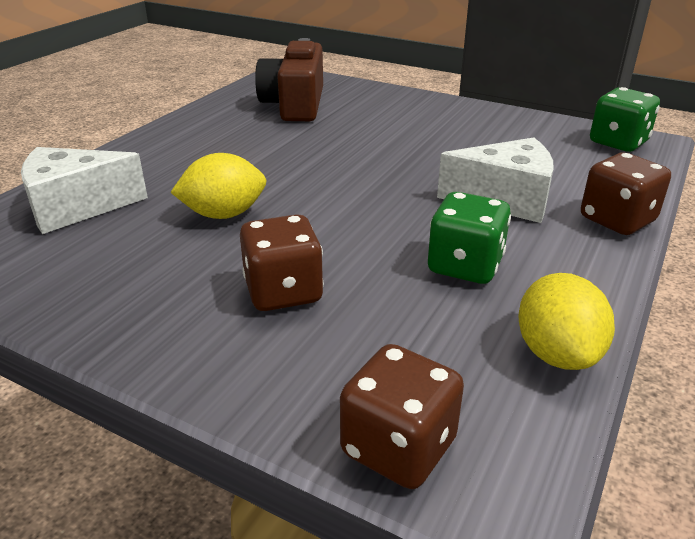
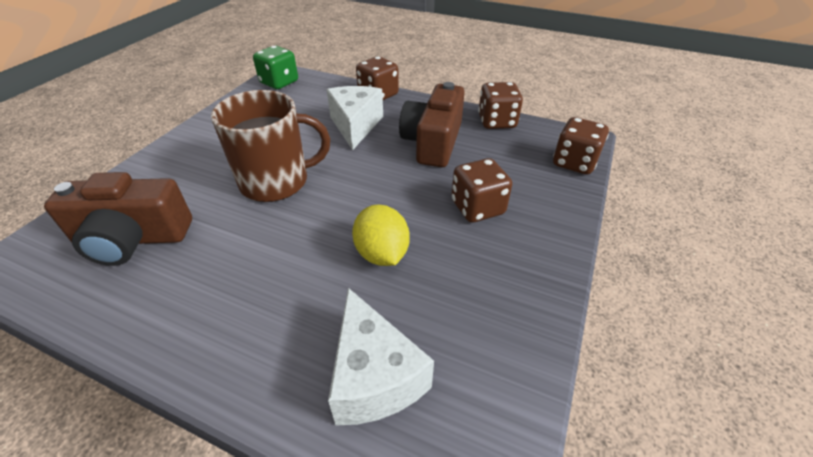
camera: 95 degrees left, 10 degrees up
(369, 154) = (276, 181): none -> brown mug
(465, 266) = (433, 142): green dice -> brown camera
(557, 353) = (496, 122): yellow lemon -> brown dice

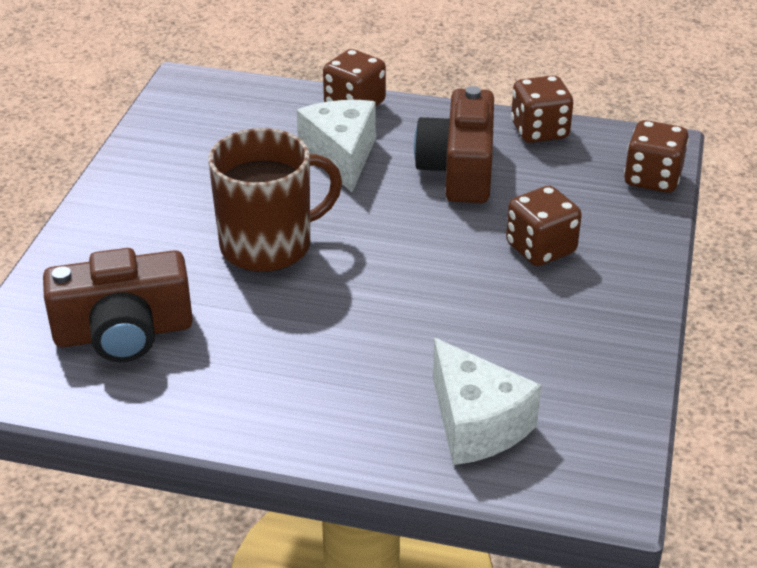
camera: 10 degrees left, 5 degrees down
(279, 82) = (192, 98): green dice -> none
(382, 253) = (441, 313): yellow lemon -> none

